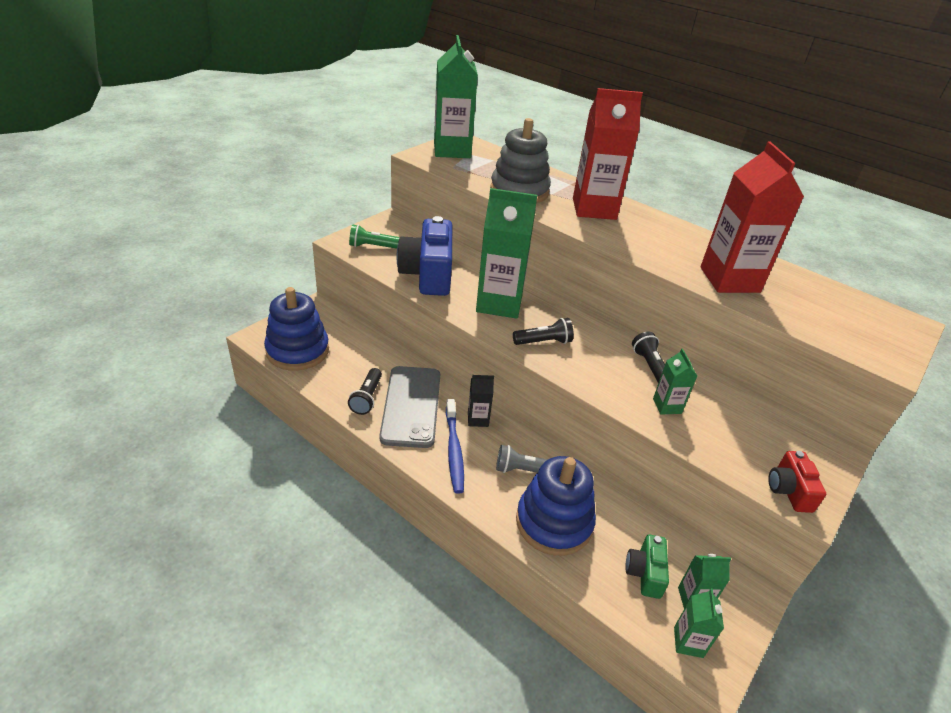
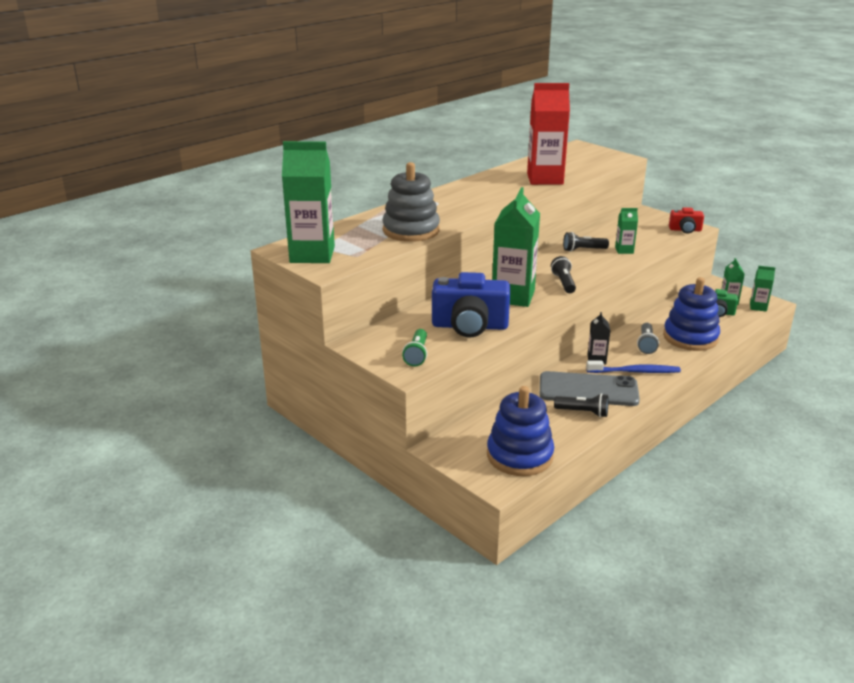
camera: 80 degrees left, 10 degrees down
(594, 209) = (443, 206): red carton -> none

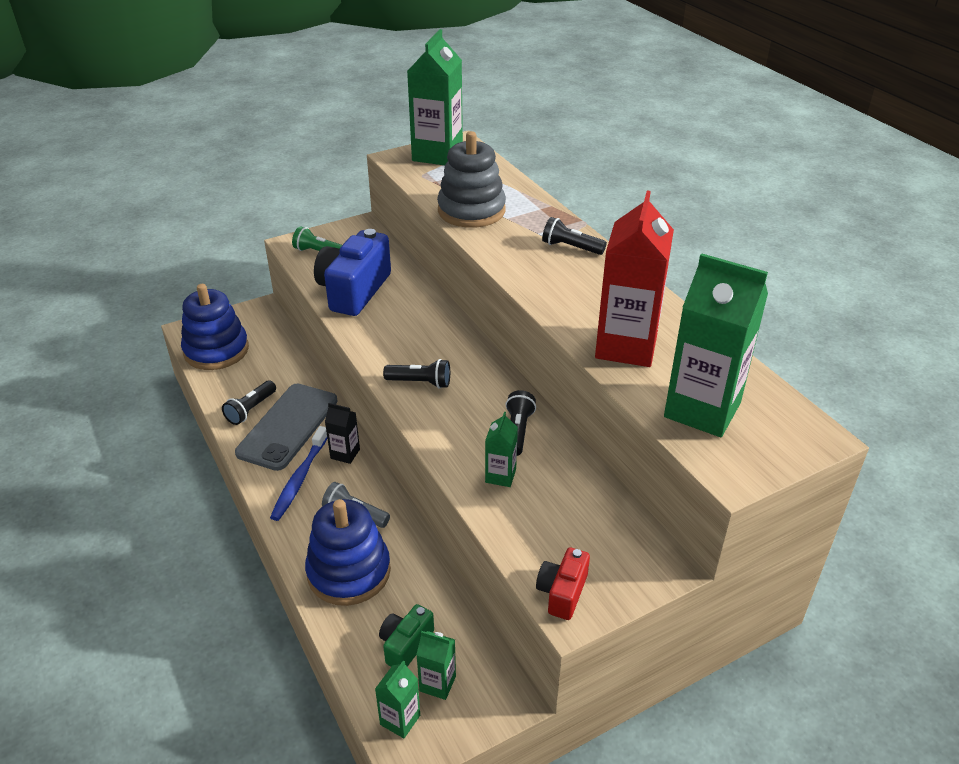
camera: 105 degrees right, 10 degrees up
(445, 198) = (570, 247): none -> black flashlight
(513, 296) = (405, 333): green carton -> green carton (702, 410)

